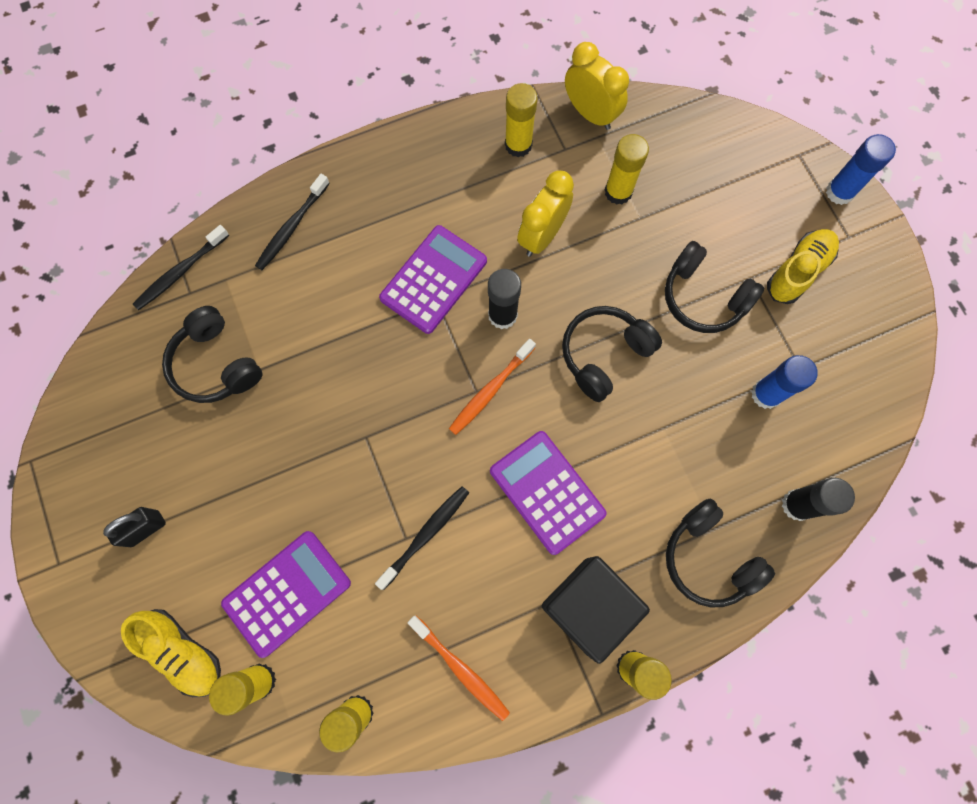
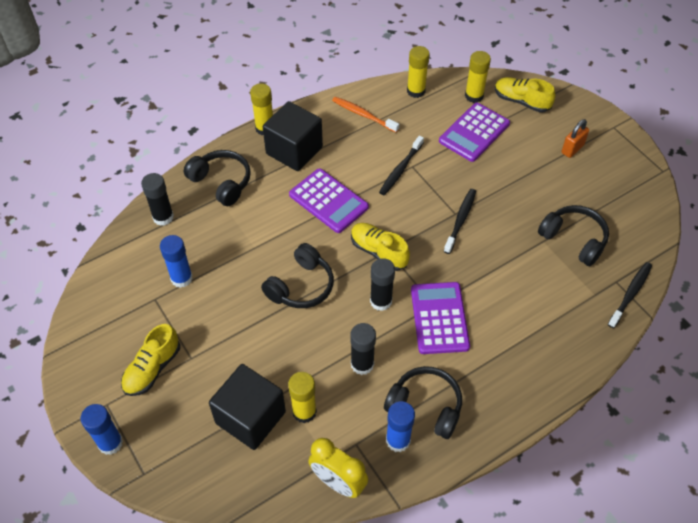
camera: 170 degrees right, 20 degrees down
(145, 528) = (572, 149): black padlock -> orange padlock
(291, 227) = (562, 339): black toothbrush -> black toothbrush (460, 220)
(433, 279) = (439, 318): purple calculator -> purple calculator turned 150 degrees clockwise
(490, 390) = (378, 252): orange toothbrush -> yellow shoe
(518, 145) = (398, 440): yellow glue stick -> blue glue stick
(542, 236) = (362, 364): yellow clock -> black glue stick
(680, 195) = (250, 417): none -> black cube
(703, 297) = (229, 337): black headphones -> black headphones (425, 406)

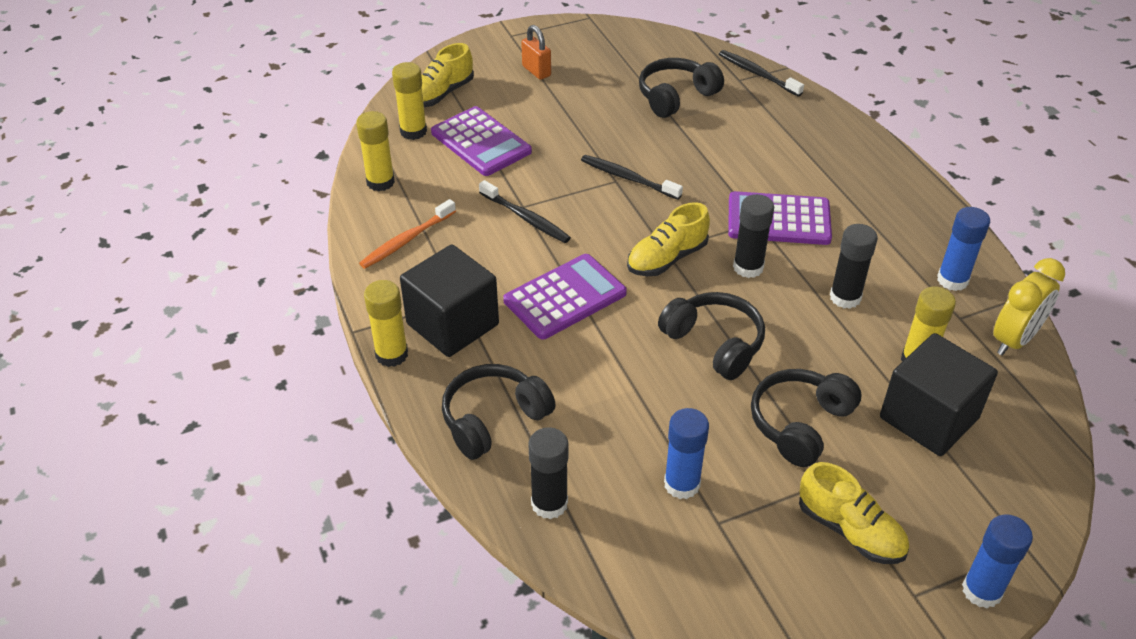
camera: 80 degrees left, 10 degrees down
(425, 406) = (904, 250): black headphones -> black headphones (800, 424)

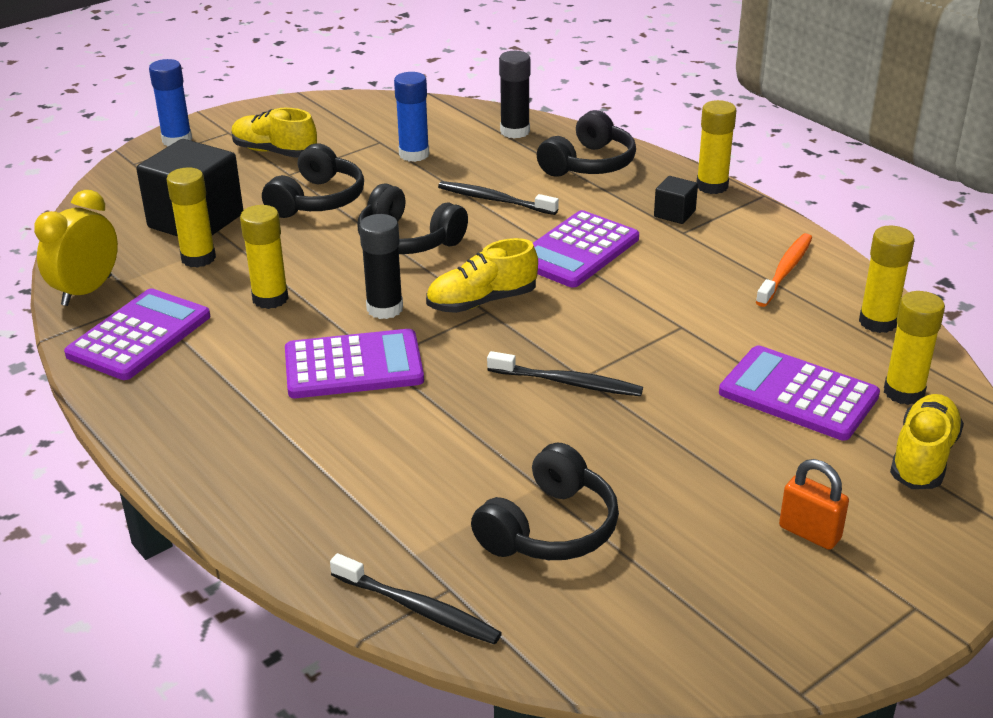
camera: 165 degrees right, 10 degrees down
(452, 324) = (674, 214): black cube -> black cube, size x0.46
(526, 218) = (669, 314): black toothbrush -> black toothbrush (494, 200)
(667, 258) = (482, 302): yellow shoe -> yellow shoe turned 150 degrees counterclockwise
(845, 297) = (270, 299): black glue stick -> yellow glue stick
(952, 280) = (139, 335): blue glue stick -> purple calculator

